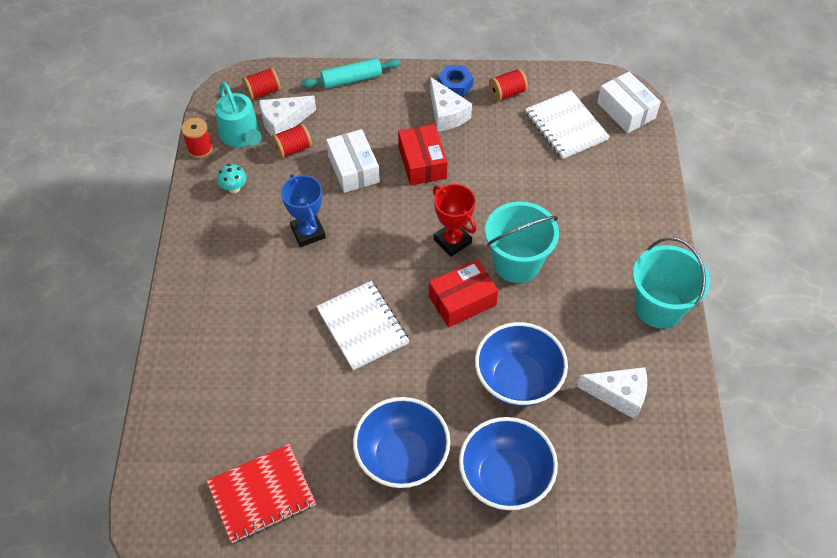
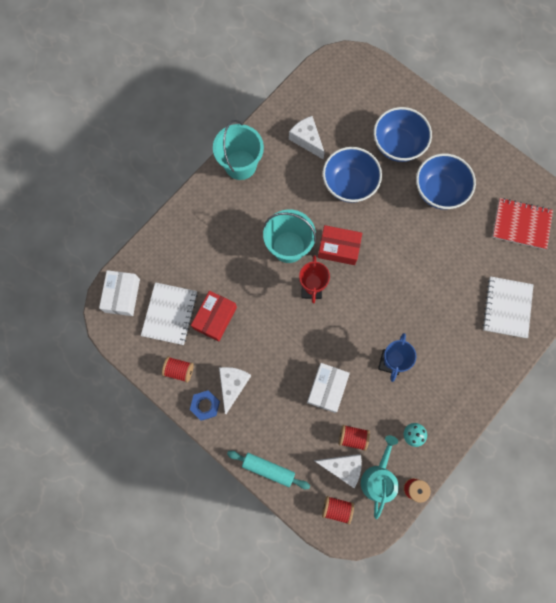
camera: 140 degrees left, 20 degrees up
(362, 326) = (405, 275): white notebook -> white notebook (507, 307)
(422, 163) = (281, 358): red box -> red box (215, 318)

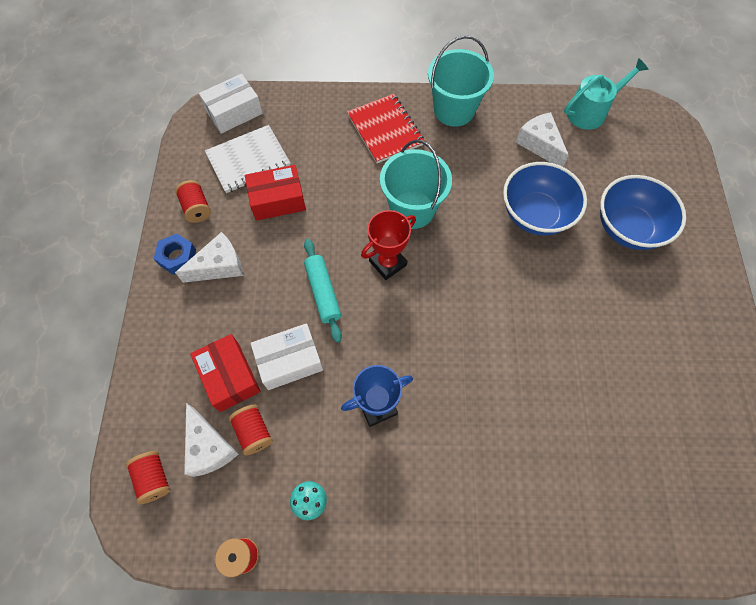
camera: 50 degrees right, 10 degrees down
(268, 469) = (150, 368): turquoise rolling pin -> turquoise rolling pin (323, 293)
(307, 140) = (539, 144): white cheese -> white cheese turned 45 degrees counterclockwise
(338, 248) = (457, 256): red box -> red box (229, 376)
(378, 478) = (225, 500): turquoise watering can -> turquoise watering can (590, 112)
(439, 191) = (624, 307): blue bowl -> none
(507, 307) = (568, 497): white notebook -> none
(521, 224) = (686, 432): red notebook -> red notebook (385, 130)

